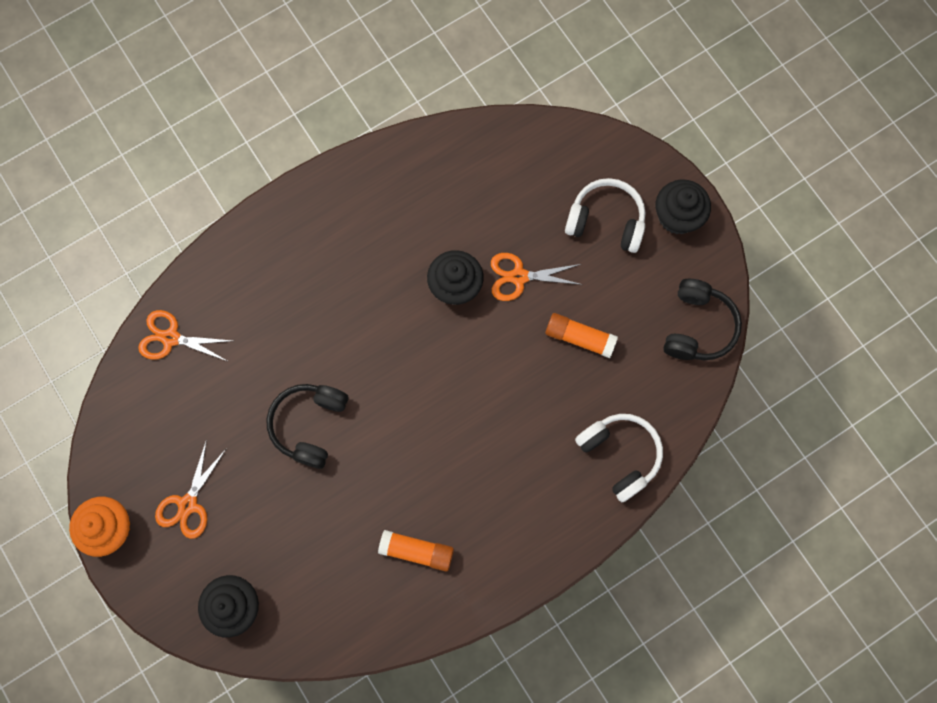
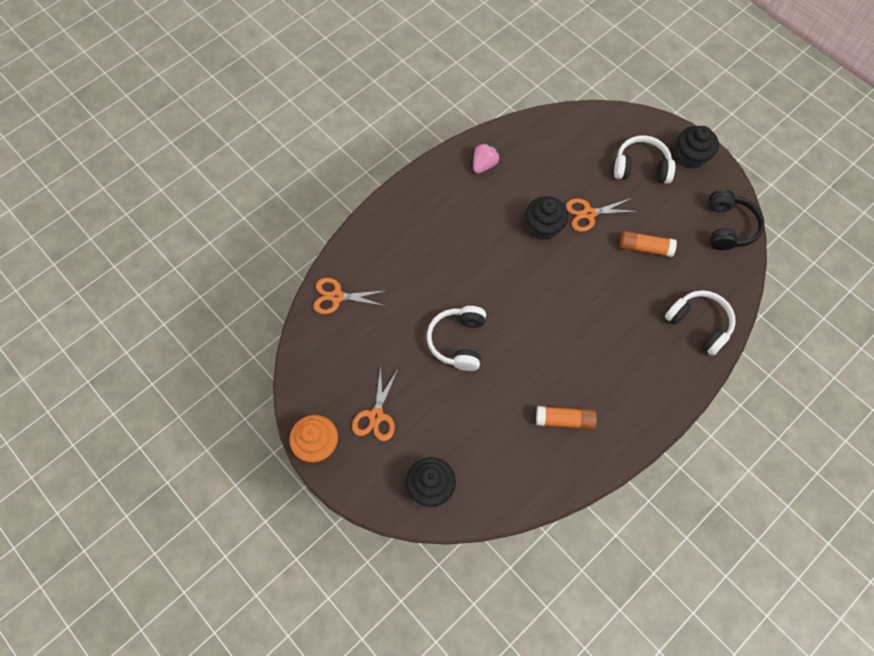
camera: 10 degrees left, 10 degrees down
(309, 425) = (458, 341): black headphones -> white headphones
(399, 183) = (484, 165): none -> pink strawberry

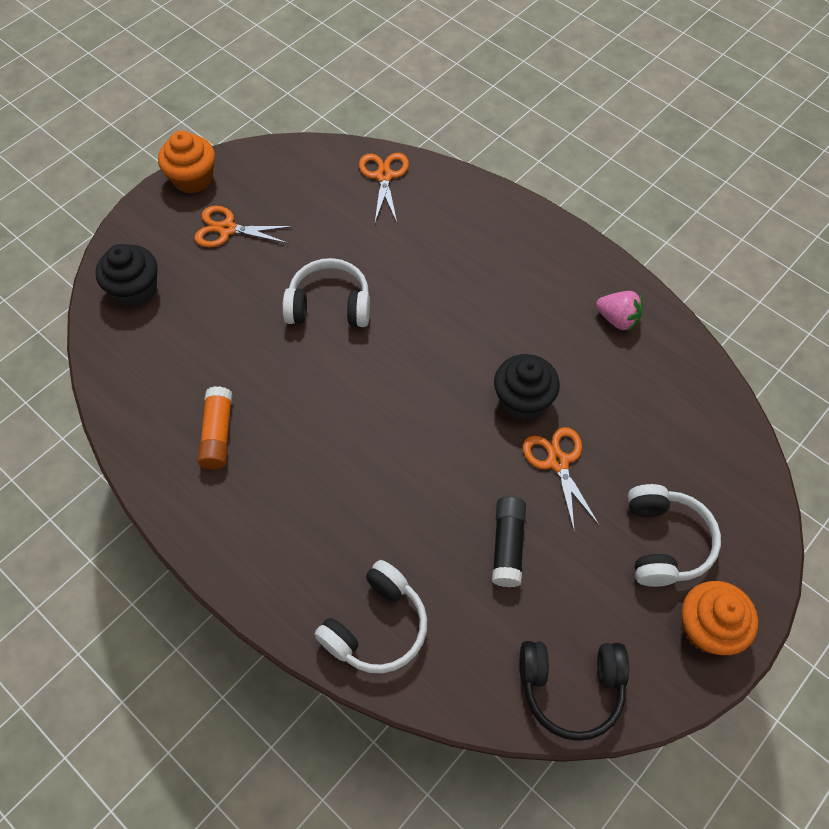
camera: 85 degrees right, 5 degrees down
(645, 248) = (507, 545): orange glue stick -> black glue stick
(691, 157) = (707, 628): black cupcake -> orange cupcake

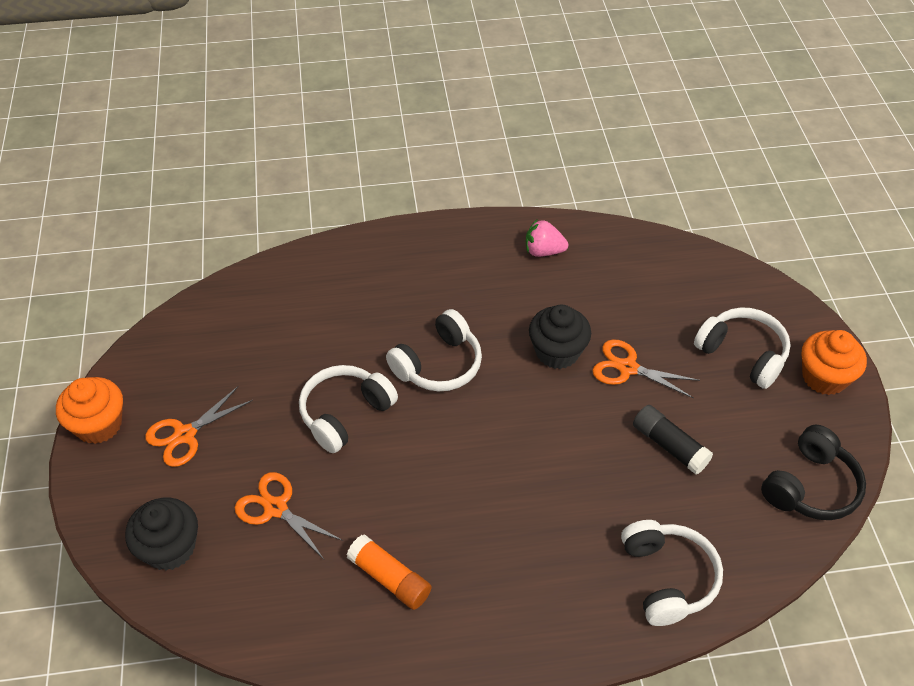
camera: 50 degrees left, 10 degrees down
(384, 176) = (259, 293): orange scissors -> orange scissors (275, 508)
(430, 330) = (438, 364): none -> white headphones
(617, 319) = (543, 251): pink strawberry -> pink strawberry turned 150 degrees counterclockwise

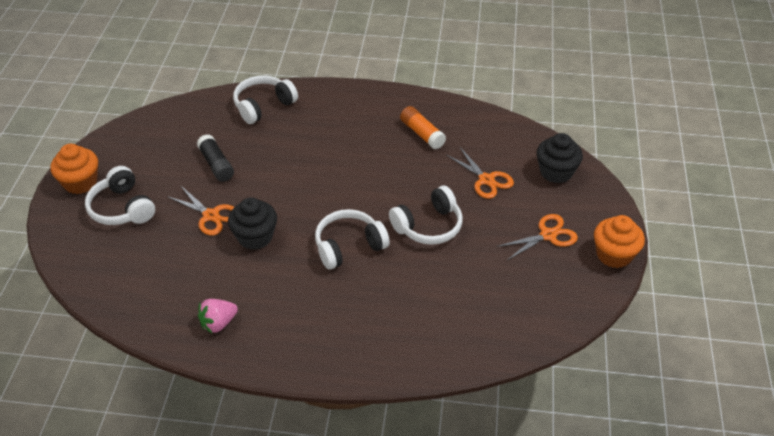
camera: 165 degrees left, 5 degrees down
(543, 251) = (218, 323): pink strawberry -> pink strawberry turned 120 degrees clockwise
(667, 578) = (263, 106): white headphones -> white headphones turned 45 degrees clockwise
(810, 486) = (147, 129): black headphones -> none

